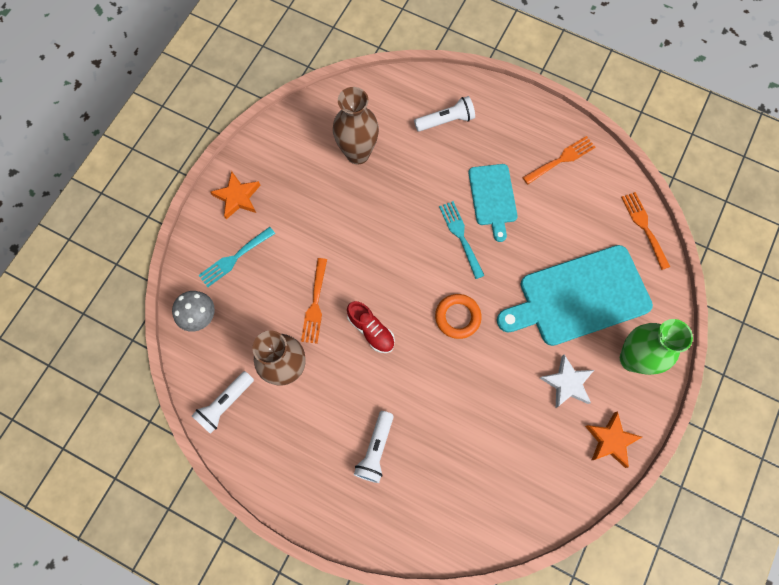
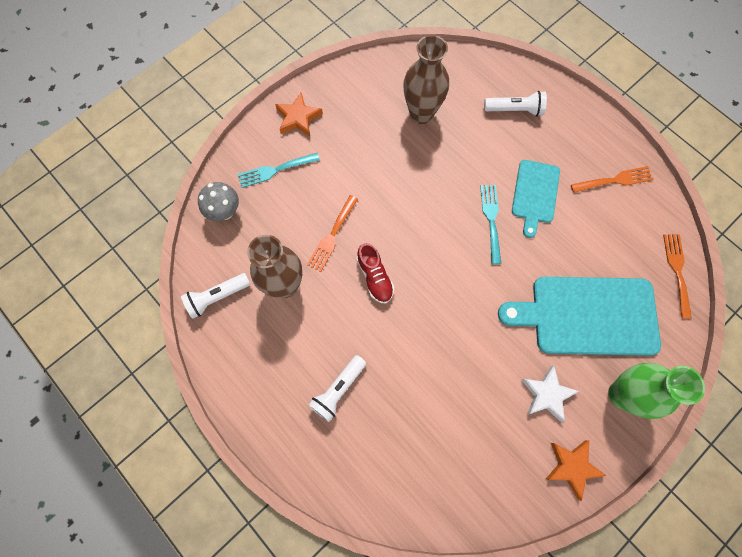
camera: 20 degrees right, 0 degrees up
(457, 317) = (461, 293): orange ring -> none

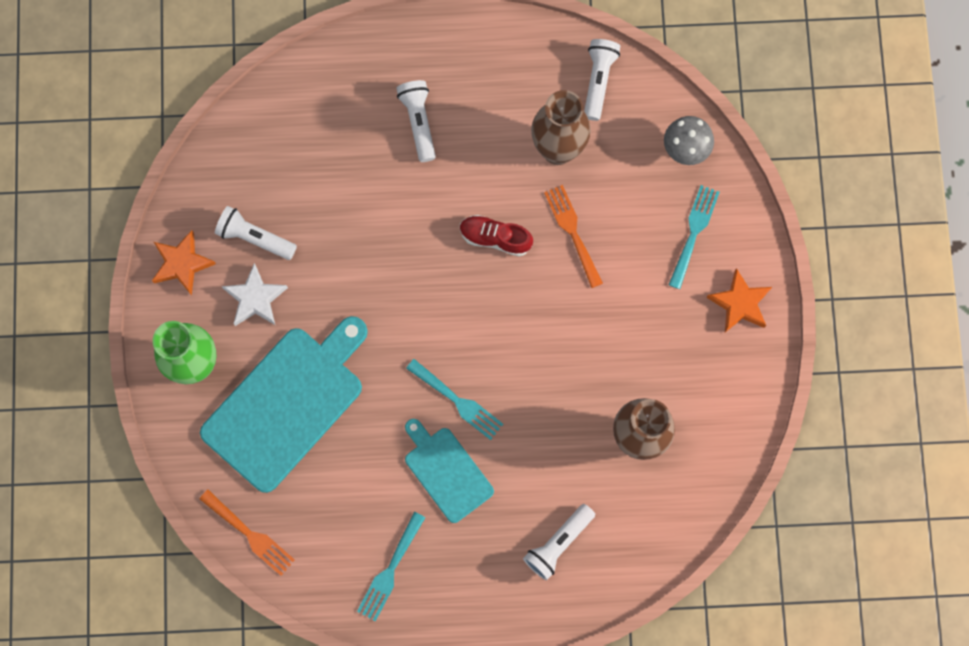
camera: 130 degrees right, 5 degrees up
(510, 431) = (255, 238): none -> white flashlight
(615, 180) = (390, 570): orange fork -> turquoise fork

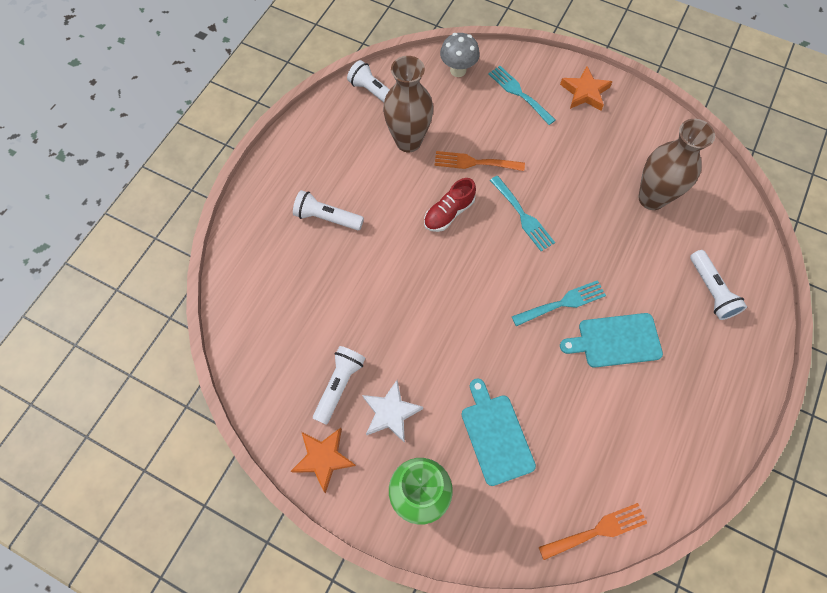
camera: 60 degrees left, 10 degrees down
(255, 238) = (339, 385): white flashlight -> white flashlight turned 150 degrees clockwise
(287, 403) = (496, 435): turquoise cutting board -> turquoise cutting board, size x0.57
(390, 570) = (680, 427): turquoise fork -> turquoise fork (523, 216)

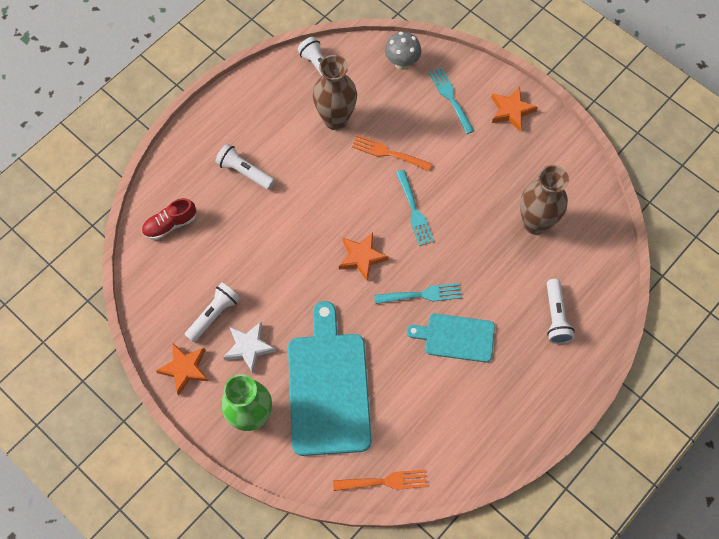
camera: 15 degrees right, 0 degrees up
(448, 213) = (350, 193): red shoe -> red shoe (170, 224)
(484, 278) = (362, 257): none -> orange star
(496, 435) = (328, 387): turquoise cutting board -> turquoise cutting board, size x1.77

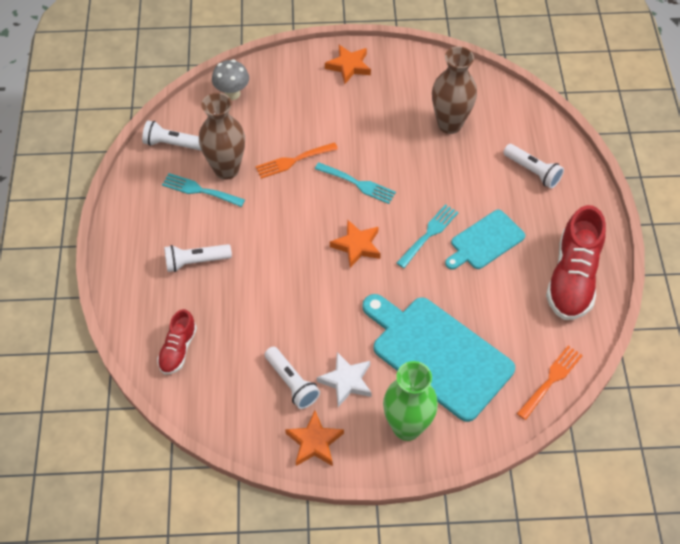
camera: 45 degrees left, 10 degrees down
(214, 315) = (291, 383): white flashlight -> white flashlight turned 150 degrees clockwise
(450, 98) = (295, 90): turquoise fork -> turquoise fork (199, 190)
(488, 425) = (572, 278): none -> red shoe

